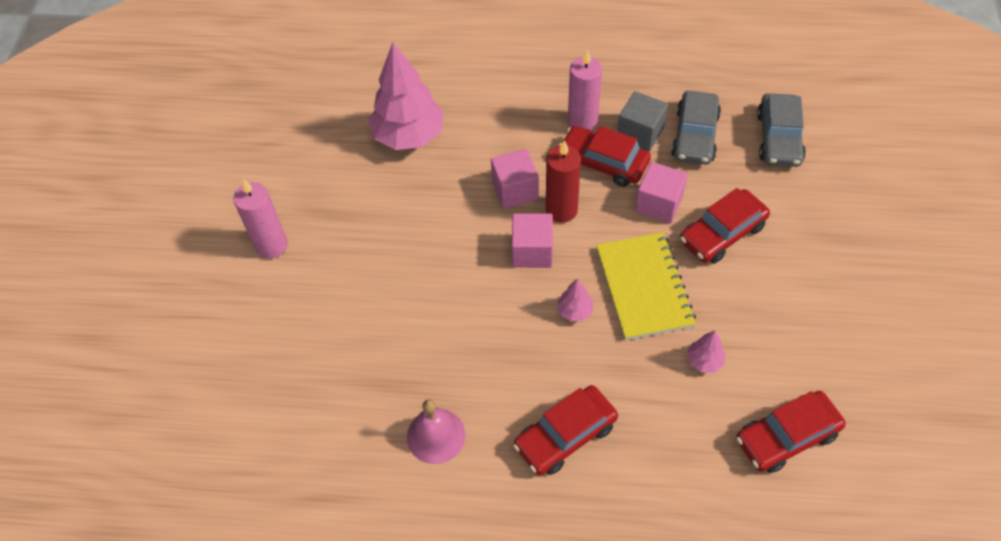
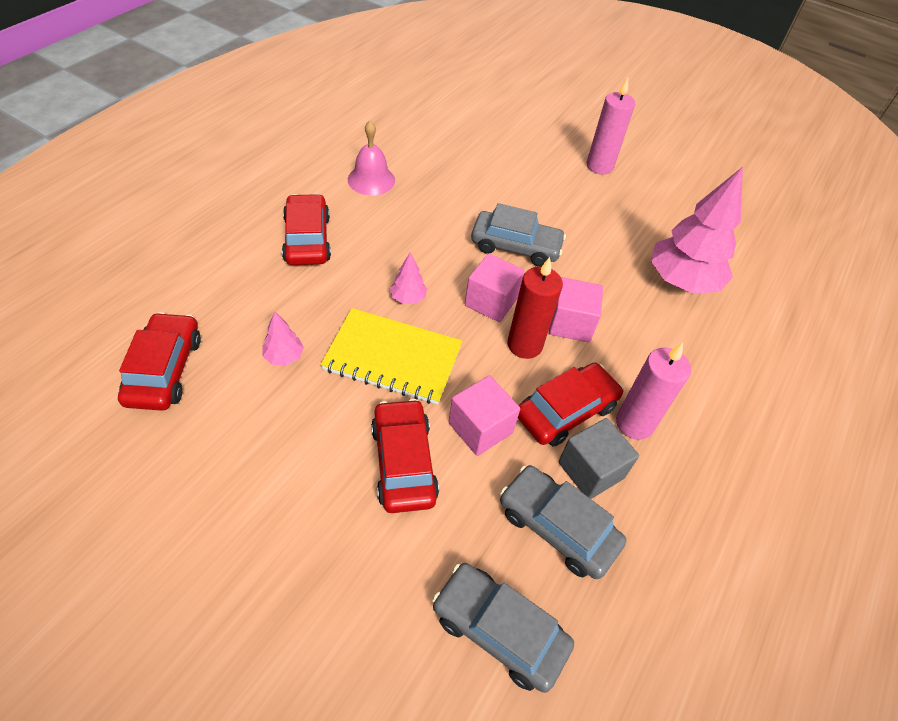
camera: 110 degrees right, 5 degrees down
(449, 264) = (515, 246): none -> grey car

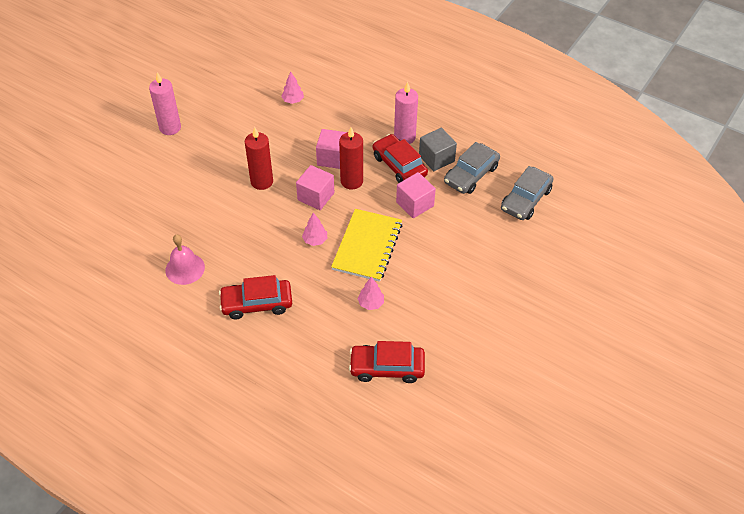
camera: 85 degrees left, 0 degrees up
(403, 462) = (441, 238): red car -> none
(515, 246) = (262, 181): grey car -> red candle
(681, 281) = (293, 100): pink tree -> pink tree, size x0.43

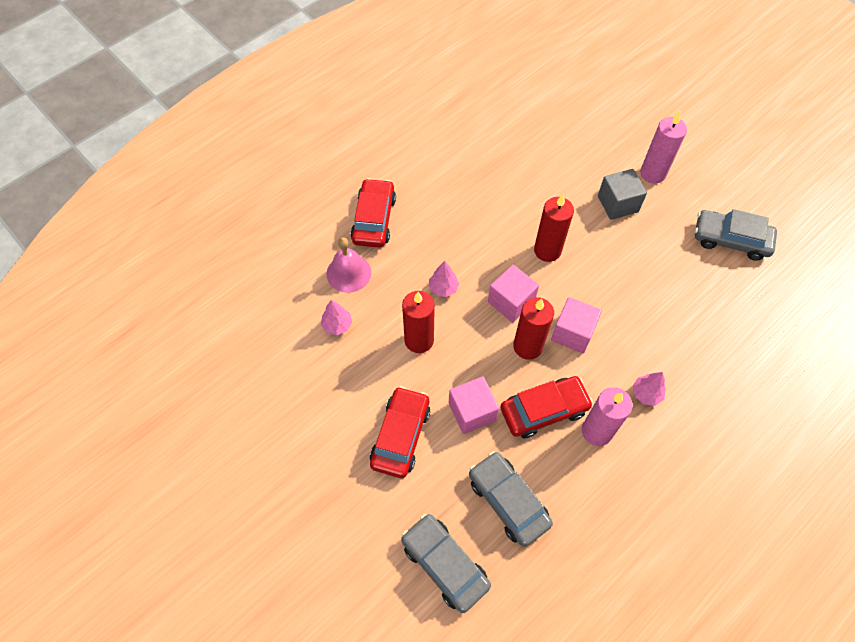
camera: 105 degrees right, 10 degrees up
(185, 268) = (439, 165): pink bell -> pink bell (348, 273)
(227, 82) = (731, 240): none -> grey car
(293, 100) = (687, 308): pink tree -> pink tree (646, 394)
(367, 246) = (419, 340): yellow notebook -> red candle
(387, 367) = (250, 321): red car -> red car (400, 436)
(436, 158) = (548, 463): grey cube -> grey cube (617, 204)

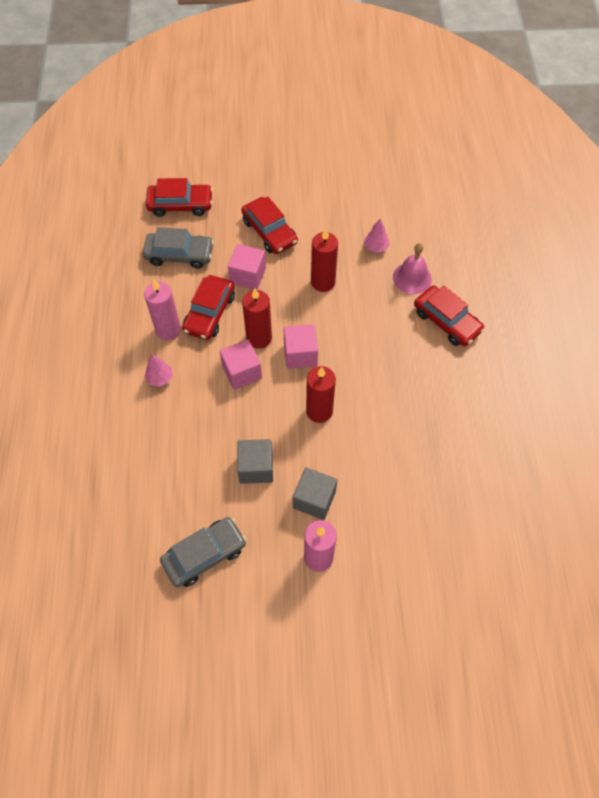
camera: 130 degrees right, 0 degrees up
(443, 288) = (349, 323): pink tree -> none
(445, 564) = (180, 205): grey car -> red car
(637, 258) = (256, 468): none -> grey cube

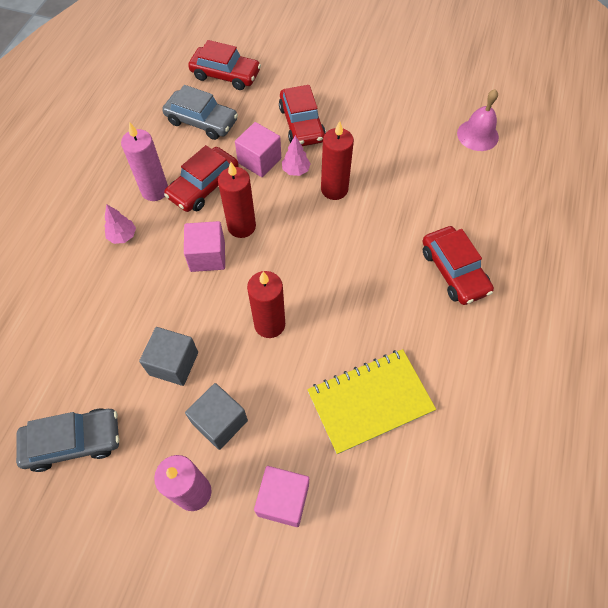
camera: 20 degrees right, 0 degrees up
(300, 354) = (277, 257): pink cube -> pink cube (283, 500)
(376, 247) = (406, 170): pink tree -> pink tree (296, 170)
(412, 278) = (433, 213): pink bell -> pink bell (477, 135)
(423, 444) = (370, 401): none -> yellow notebook

